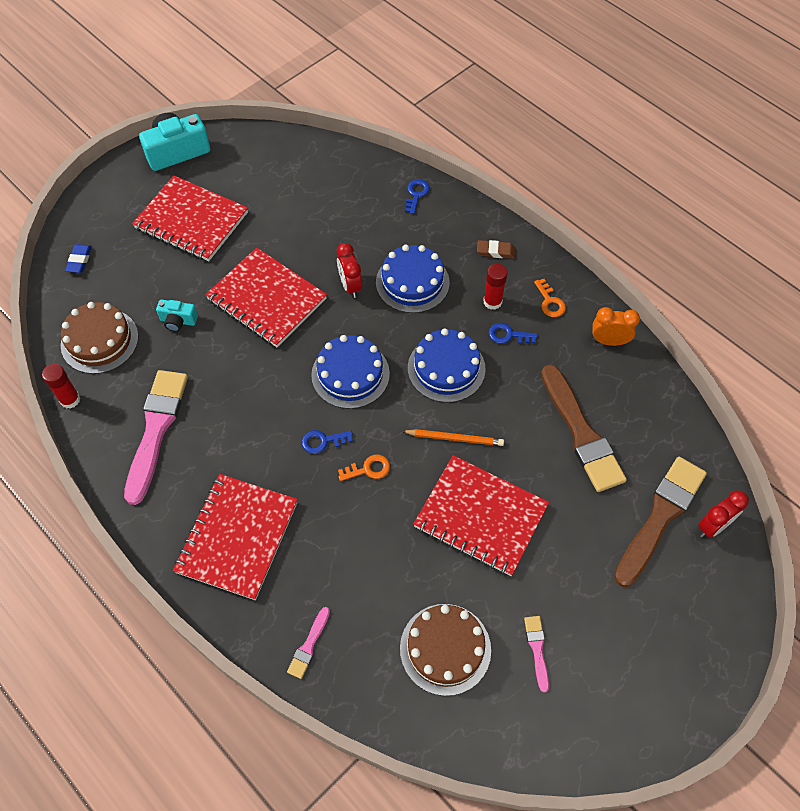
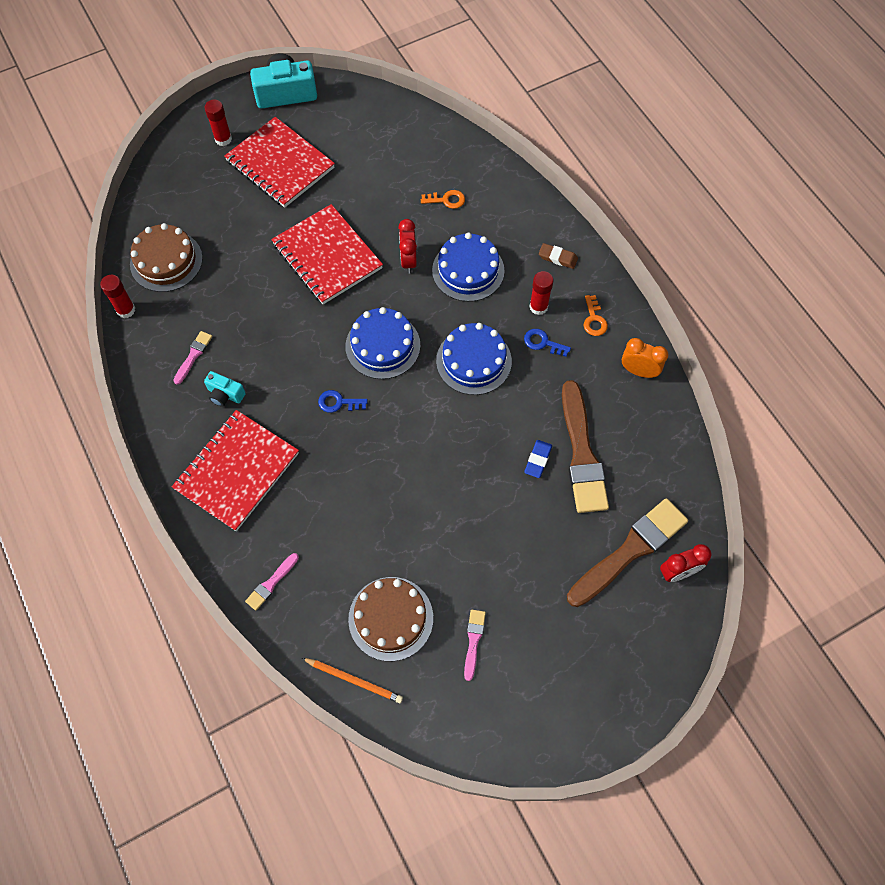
camera: 15 degrees right, 5 degrees up
(79, 260) = (169, 181): blue eraser -> blue eraser (538, 460)
(125, 208) = (223, 139): none -> red glue stick
(156, 430) = (193, 356): pink brush -> pink brush, size x0.45
(178, 321) = (241, 258): turquoise camera -> turquoise camera (225, 394)
(368, 469) = (372, 438): orange key -> orange key (446, 200)
(416, 194) = (499, 184): blue key -> none
(455, 438) = (460, 429): orange pencil -> orange pencil (354, 680)
(480, 517) = (461, 508): red notebook -> none

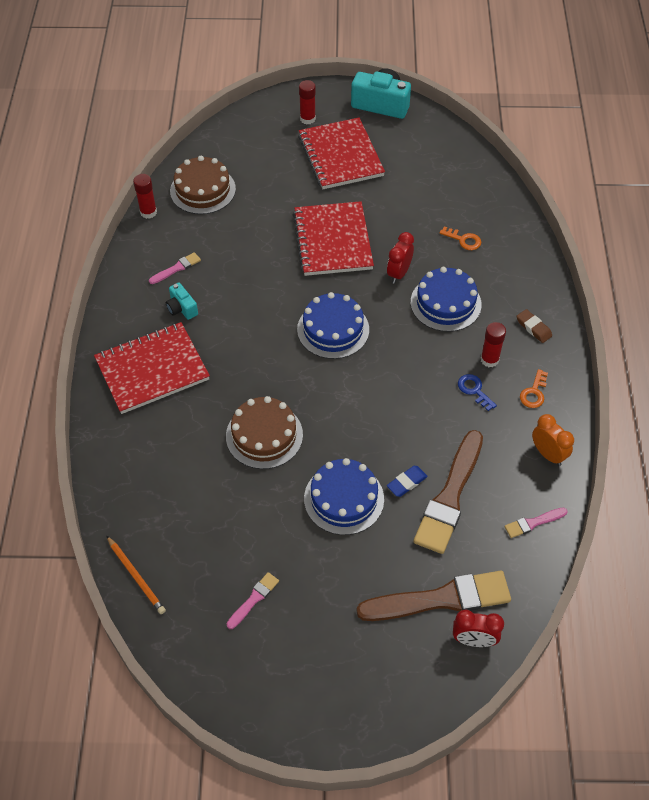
camera: 30 degrees right, 10 degrees down
(271, 583) = (122, 467): pink brush -> pink brush (533, 523)
(338, 402) = (267, 356): blue key -> none
(391, 618) = (197, 544): brown cake -> brown cake (264, 435)
(473, 361) = (403, 377): blue cake -> blue cake (344, 499)

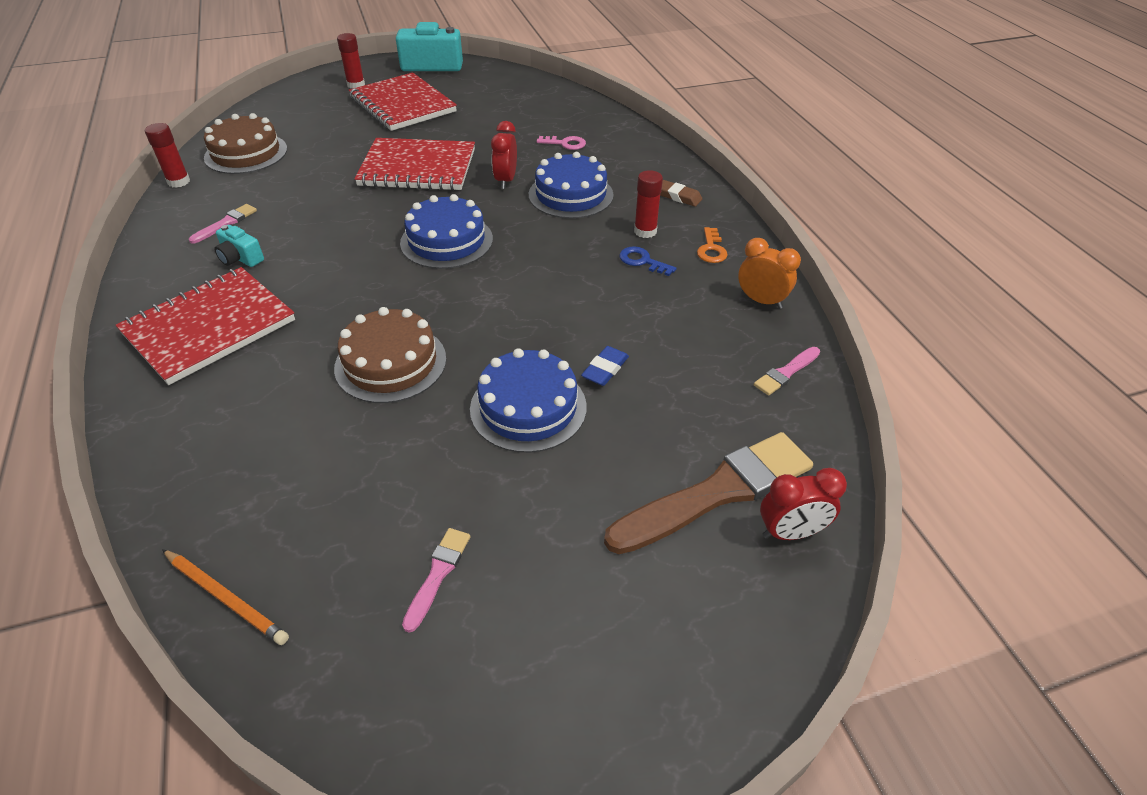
camera: 20 degrees left, 10 degrees down
(332, 241) = (417, 168): red notebook -> red notebook turned 60 degrees counterclockwise
(450, 496) = (667, 370): brown brush -> none
(463, 240) = (565, 143): orange key -> pink key

